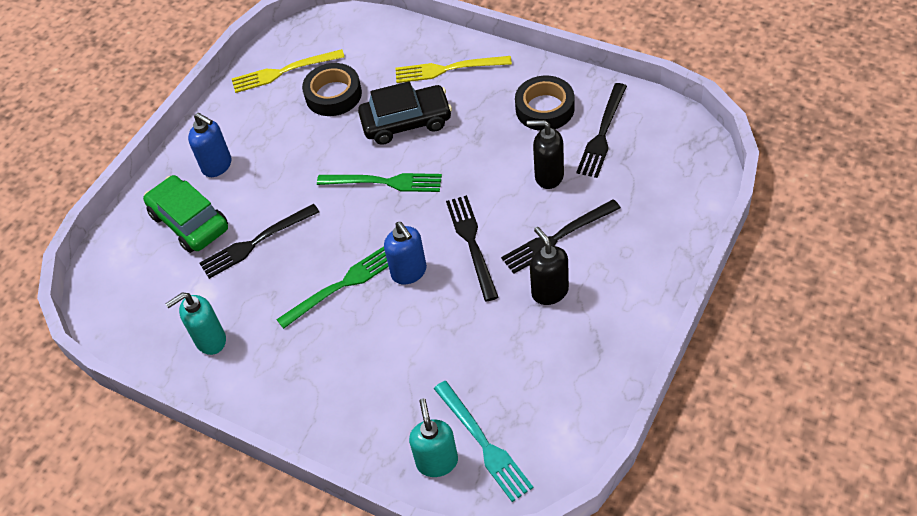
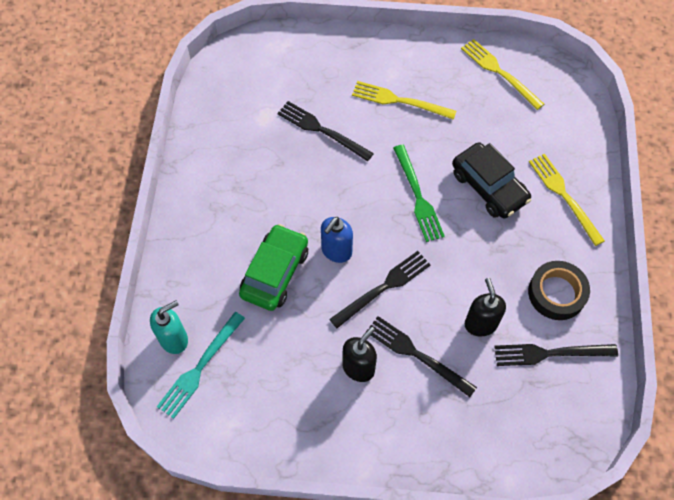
camera: 60 degrees right, 10 degrees up
(189, 221) = (323, 77): green car -> green car (275, 272)
(210, 340) = (224, 140): turquoise soap dispenser -> none
(217, 166) = (382, 70): blue soap dispenser -> none
(263, 163) = (399, 101): none -> yellow fork
(333, 95) = (492, 119): black tape -> none
(342, 285) = (305, 207): green fork -> none

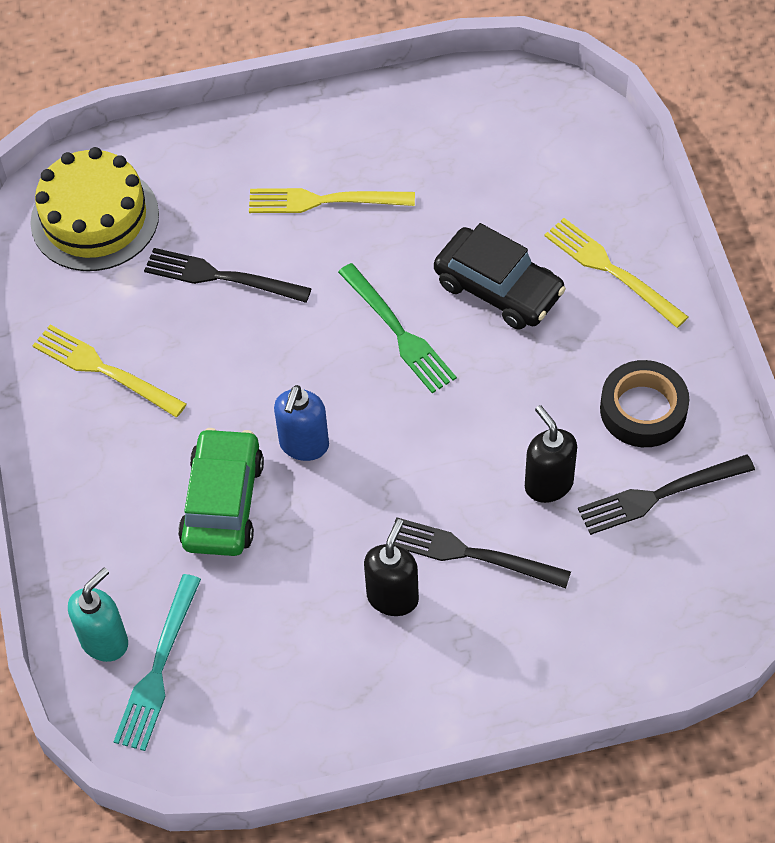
camera: 15 degrees left, 5 degrees down
(259, 73) = (95, 218): none -> yellow cake
(383, 287) = (391, 475): black fork -> none
(499, 72) = (460, 118): yellow fork -> yellow fork (104, 370)

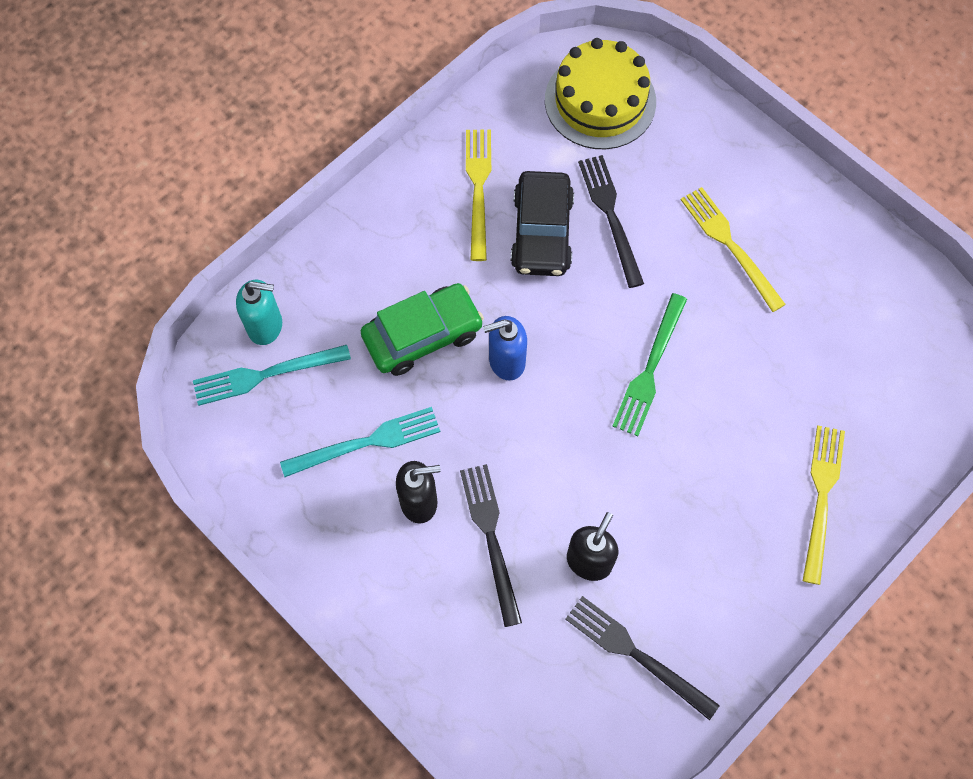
camera: 55 degrees right, 10 degrees up
(299, 611) = (367, 442): none -> turquoise fork
(498, 288) = (742, 419): black car -> black car (542, 232)
(643, 410) = (706, 597): black tape -> none

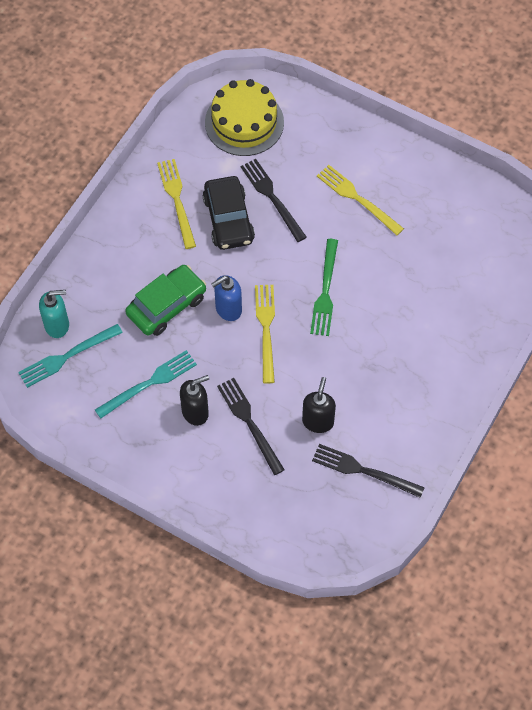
camera: 15 degrees left, 5 degrees down
(821, 497) = (457, 345): yellow fork -> yellow fork (266, 329)

